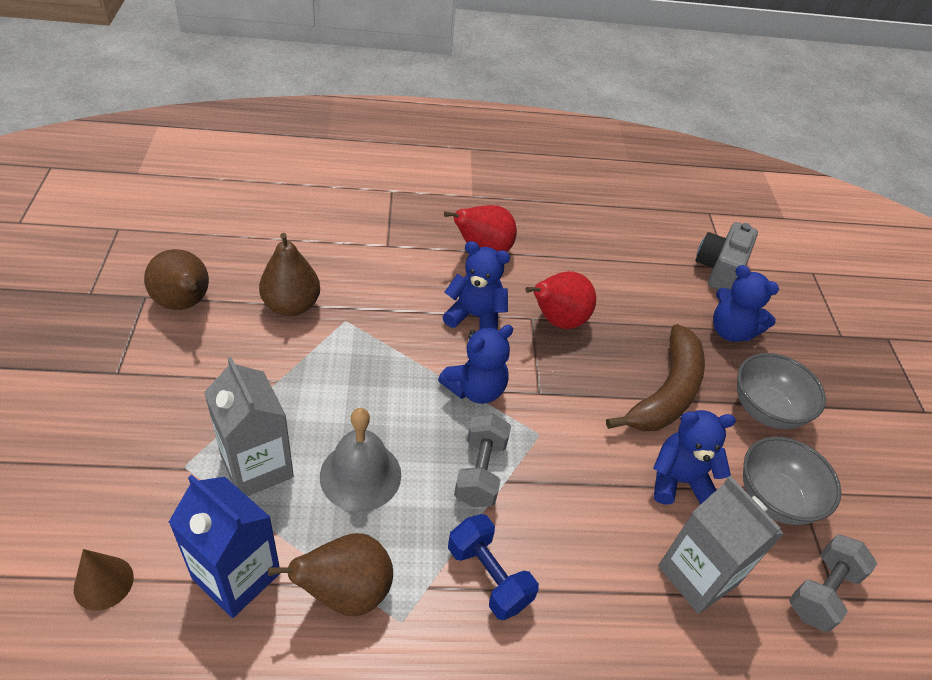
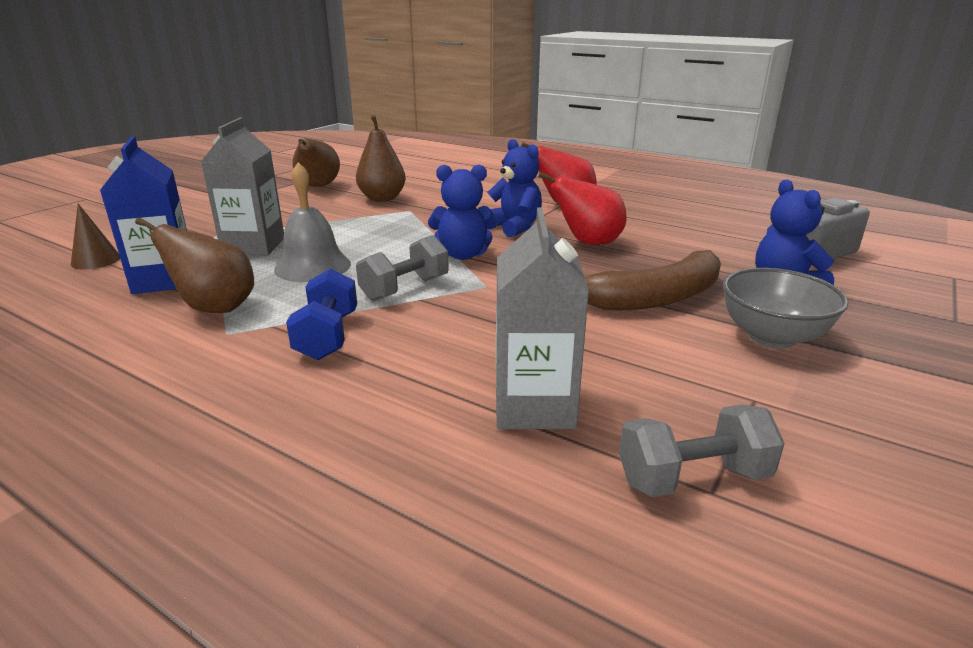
camera: 40 degrees right, 20 degrees down
(679, 480) = (596, 346): blue teddy bear -> none
(774, 499) = (708, 392): grey bowl -> none

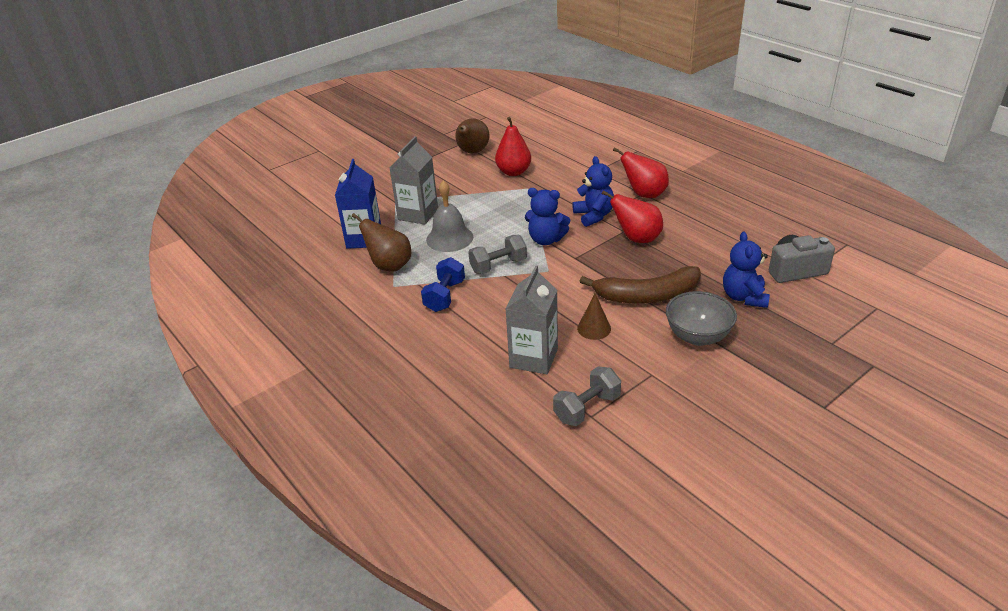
camera: 20 degrees right, 10 degrees up
(96, 260) = (327, 216): brown cone -> brown cone (594, 328)
(382, 199) = (513, 172): brown pear -> red pear
(693, 478) = (587, 408): grey dumbbell -> grey dumbbell turned 45 degrees counterclockwise

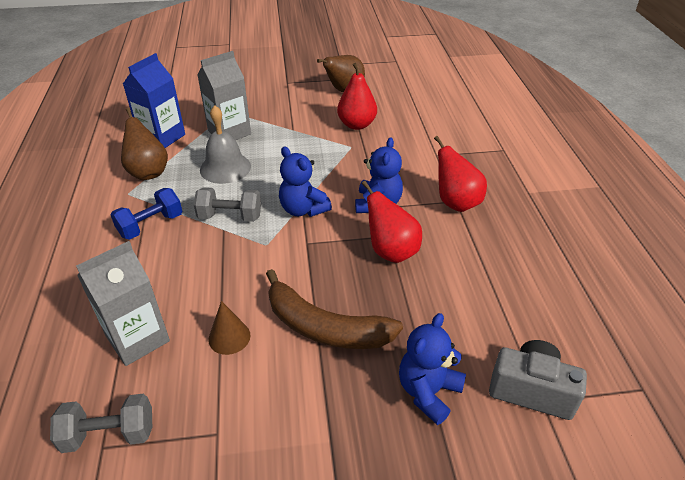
camera: 30 degrees right, 5 degrees up
(697, 336) = (319, 414): grey bowl -> none

